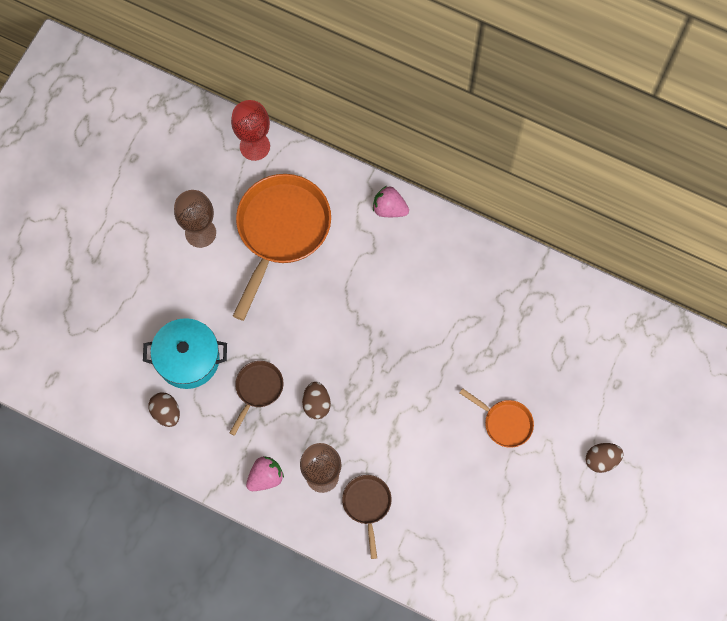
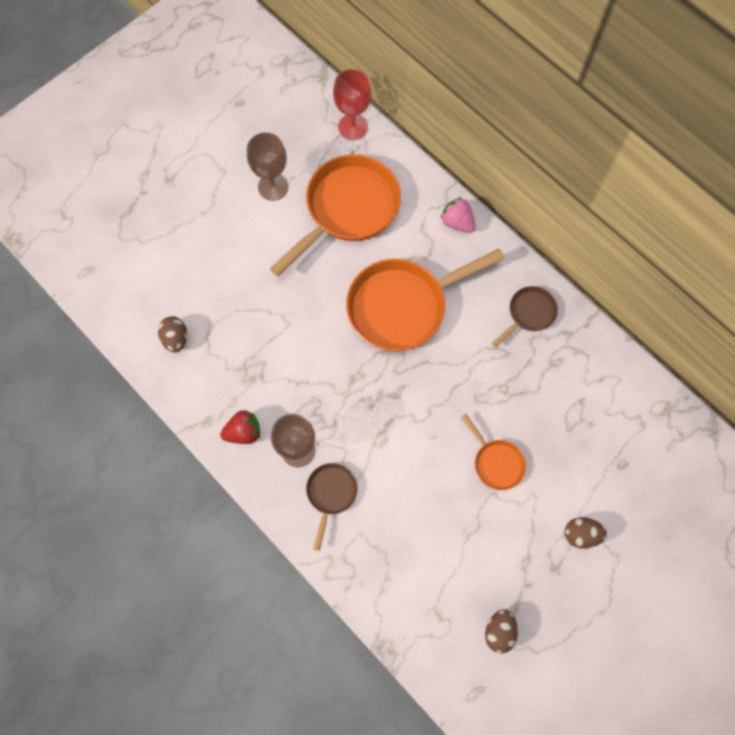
camera: 20 degrees right, 0 degrees up
(188, 359) = (216, 296): turquoise pot -> none
(258, 389) = (269, 347): brown pan -> brown pan (529, 314)
(265, 477) = (243, 432): pink strawberry -> red strawberry
(316, 404) = (319, 380): brown egg -> brown egg (499, 631)
(368, 307) = (402, 306): none -> orange pan

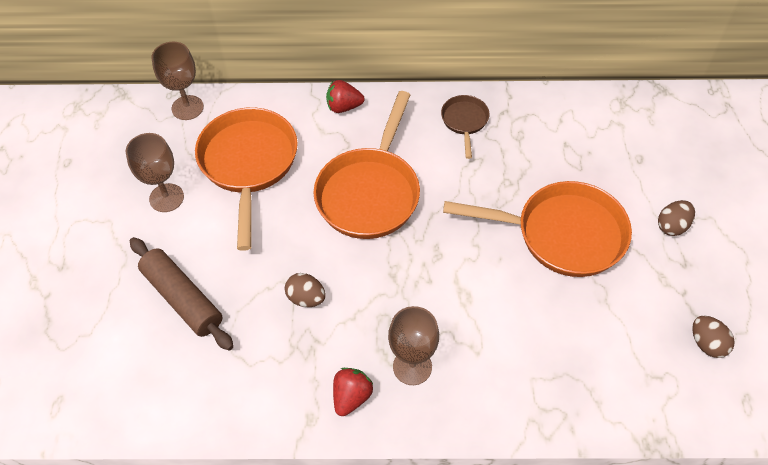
camera: 45 degrees left, 15 degrees down
(176, 339) = (207, 381): brown egg -> brown egg (306, 298)
(214, 270) = (183, 298): none -> brown rolling pin
(331, 494) = (476, 373): brown pan -> none
(353, 127) = (187, 108): red goblet -> brown goblet
(457, 222) = (344, 107): pink strawberry -> red strawberry
(496, 462) = (562, 234): orange pan -> orange pan, size x2.04

